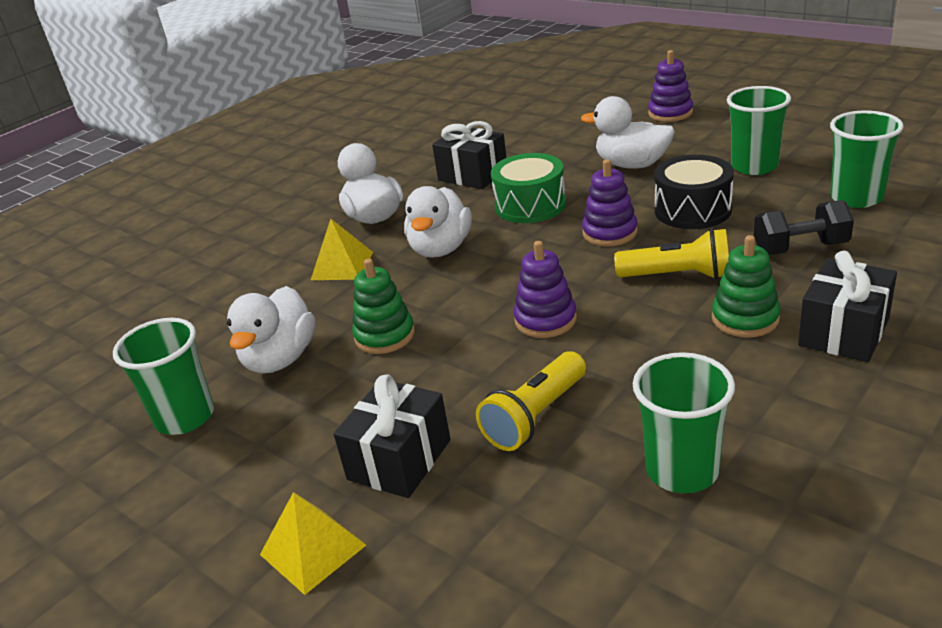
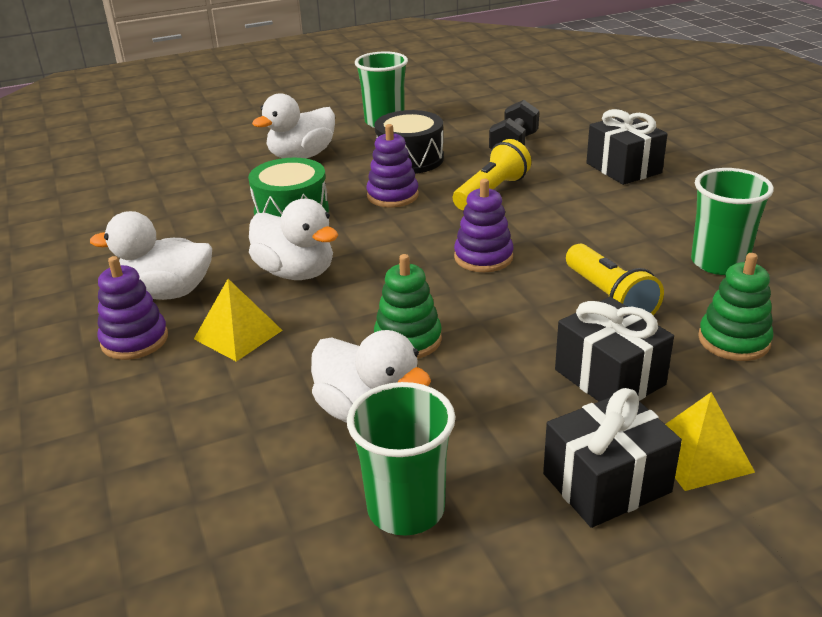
camera: 65 degrees left, 0 degrees up
(473, 175) = (183, 221): black gift -> black gift (606, 483)
(670, 113) = (246, 118): purple stacking toy -> purple stacking toy (134, 340)
(745, 318) = (573, 189): green stacking toy -> green stacking toy (733, 340)
(856, 197) = (478, 112): green cup -> none

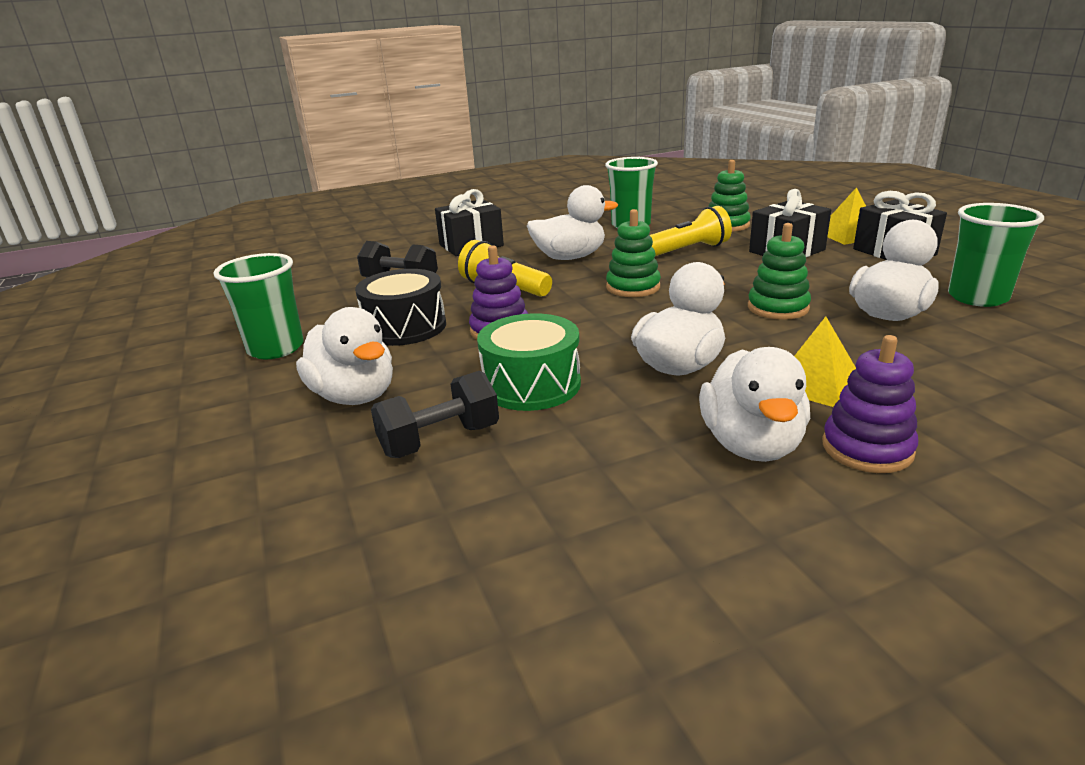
camera: 90 degrees left, 5 degrees down
(232, 187) = (440, 440): none -> black dumbbell
(483, 257) = (633, 287): purple stacking toy -> green stacking toy
(581, 222) = (570, 257): none -> white duck

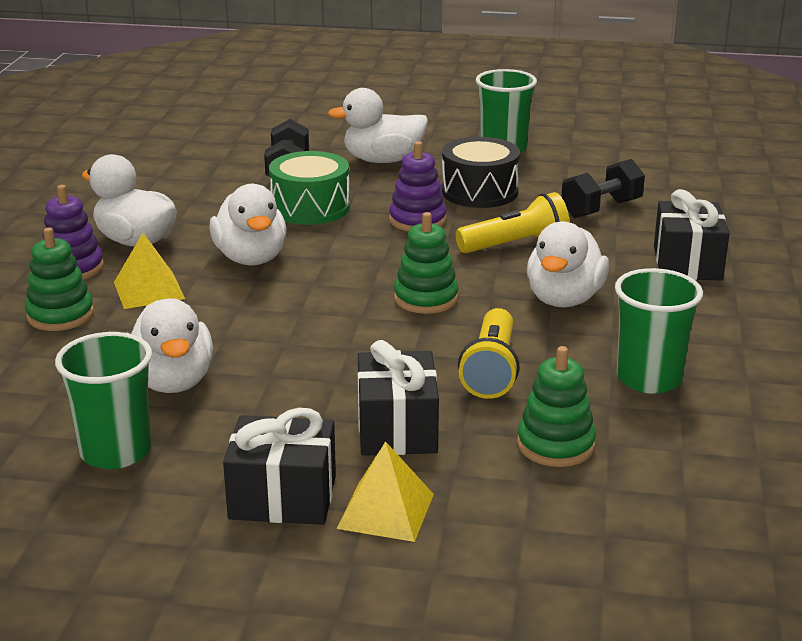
camera: 120 degrees right, 0 degrees up
(778, 308) = (271, 340): green stacking toy -> green stacking toy (60, 315)

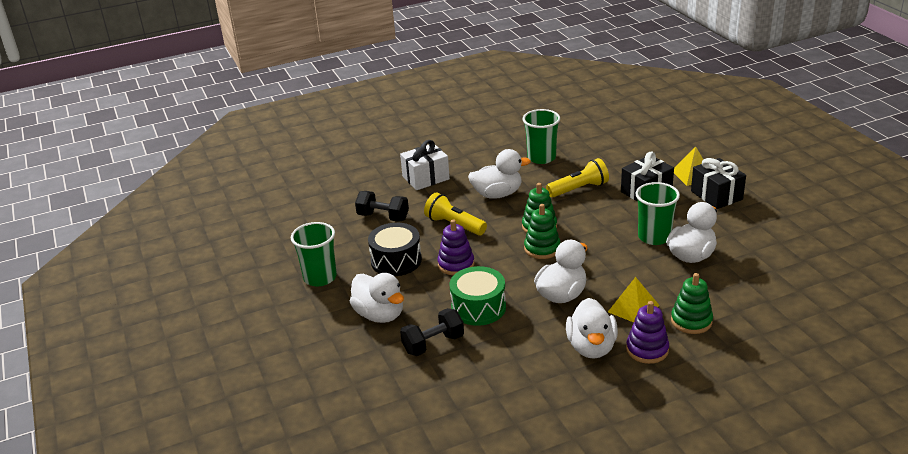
camera: 120 degrees left, 5 degrees up
(116, 451) = (749, 241): green cup -> green cup (654, 237)
(555, 445) = (611, 160): green stacking toy -> green stacking toy (542, 248)
(687, 263) = (426, 178): black gift -> white gift

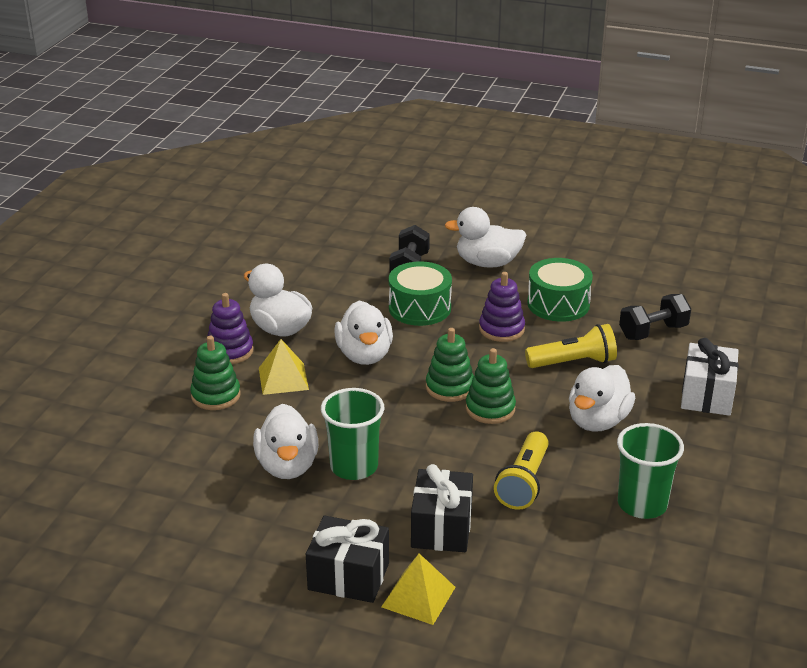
camera: 130 degrees right, 0 degrees up
(320, 277) = (589, 260): green cup -> none
(396, 260) = (558, 304): black drum -> green drum

